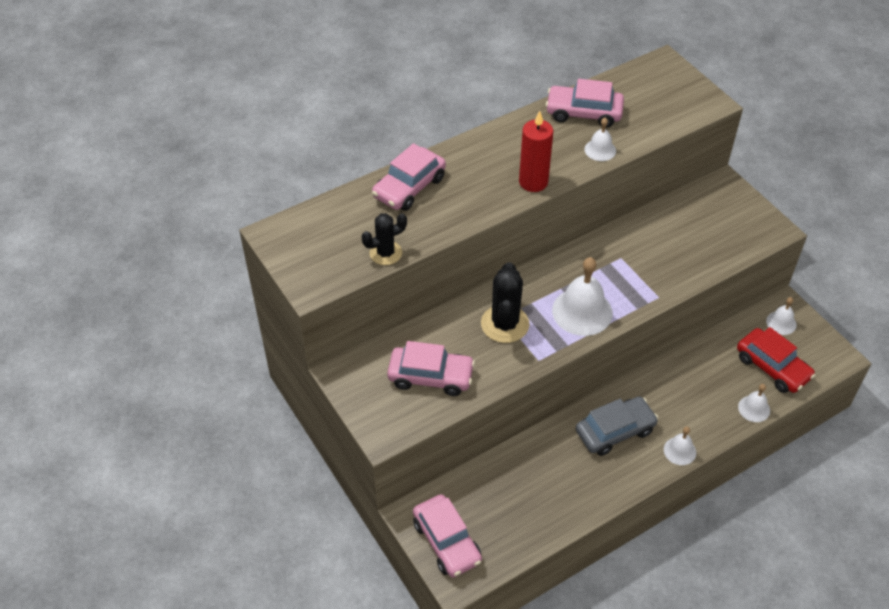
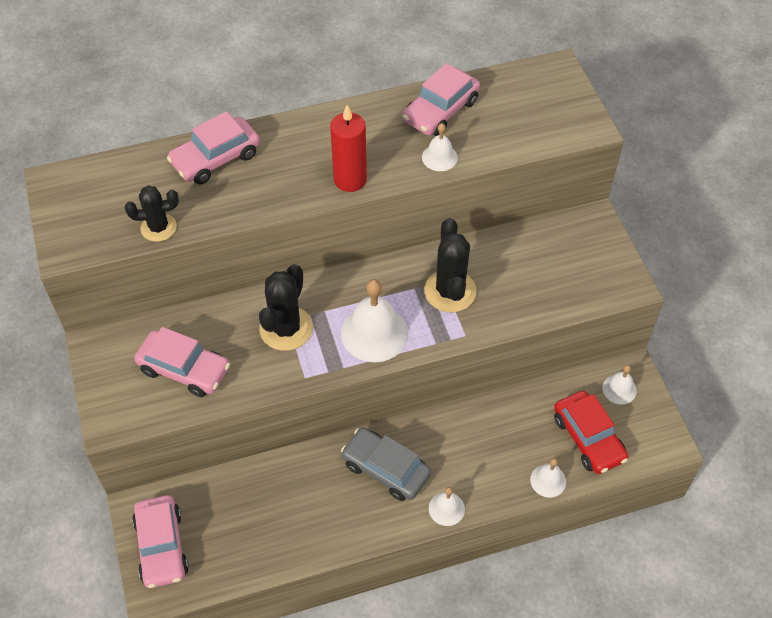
camera: 15 degrees right, 5 degrees up
(583, 113) = (440, 111): pink car -> pink car turned 75 degrees counterclockwise
(615, 431) = (385, 469): grey car -> grey car turned 135 degrees counterclockwise
(630, 264) = (450, 291): none -> black cactus

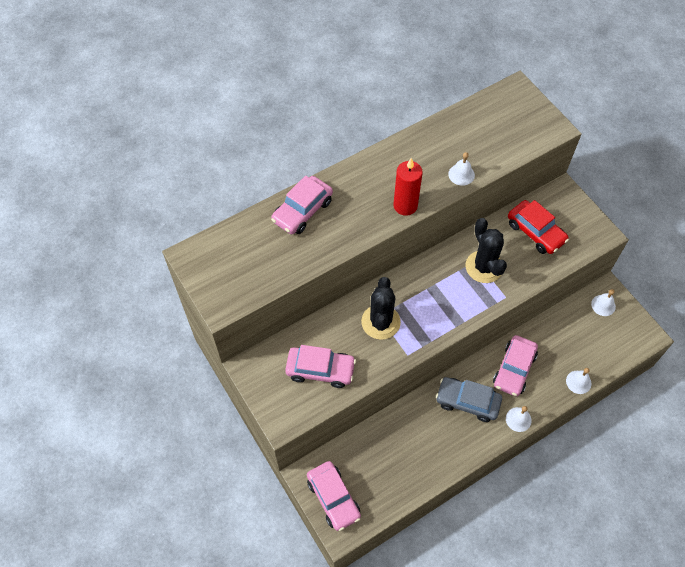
camera: 15 degrees left, 5 degrees up
(158, 227) = (283, 274): black cactus -> none
(374, 333) = (443, 310): white bell -> none
(440, 111) = (448, 138): pink car -> pink car (514, 369)
(588, 438) = (594, 345): red car -> red car (535, 232)

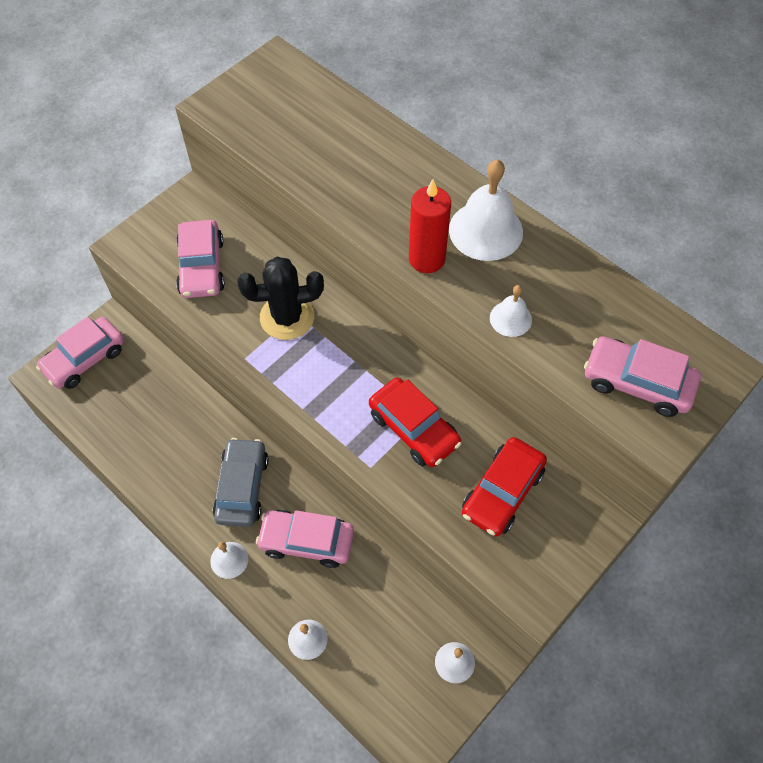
camera: 75 degrees right, 0 degrees up
(302, 211) = (378, 148): pink car -> pink car (637, 383)
(391, 169) = (485, 230): none -> white bell
(484, 267) = (414, 428): black cactus -> red car

